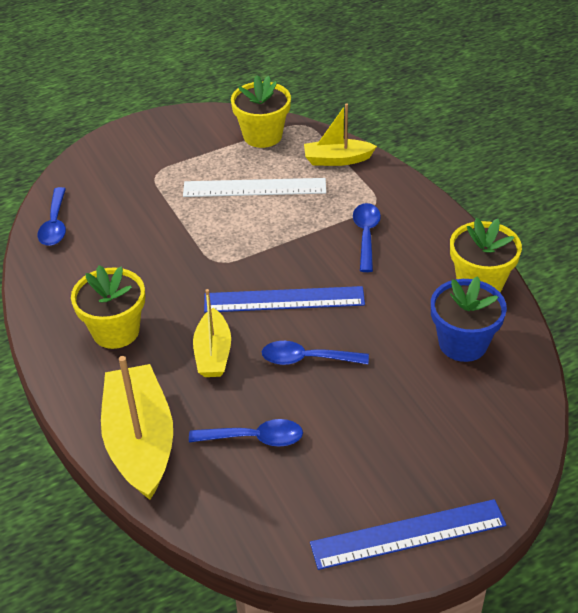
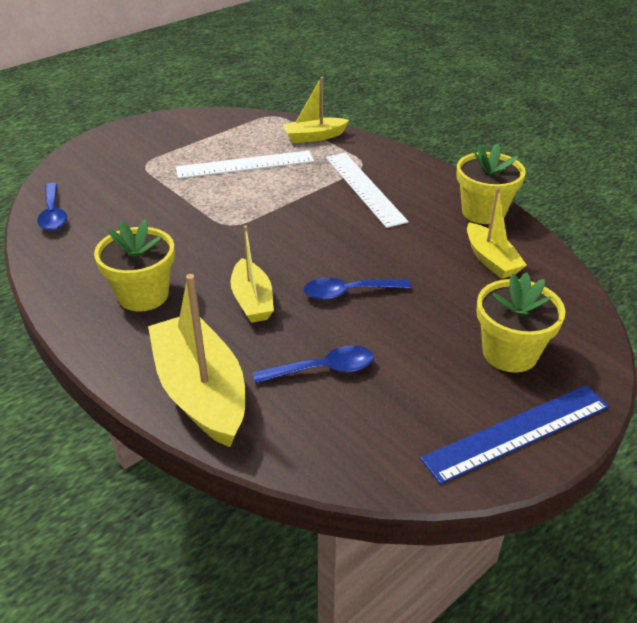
camera: 15 degrees left, 5 degrees down
(262, 136) = (238, 126): yellow flower pot -> yellow flower pot (510, 353)
(284, 300) = (307, 247): blue ruler -> none
(366, 235) = (364, 188): blue spoon -> white ruler
(463, 343) = (491, 260): blue flower pot -> yellow boat

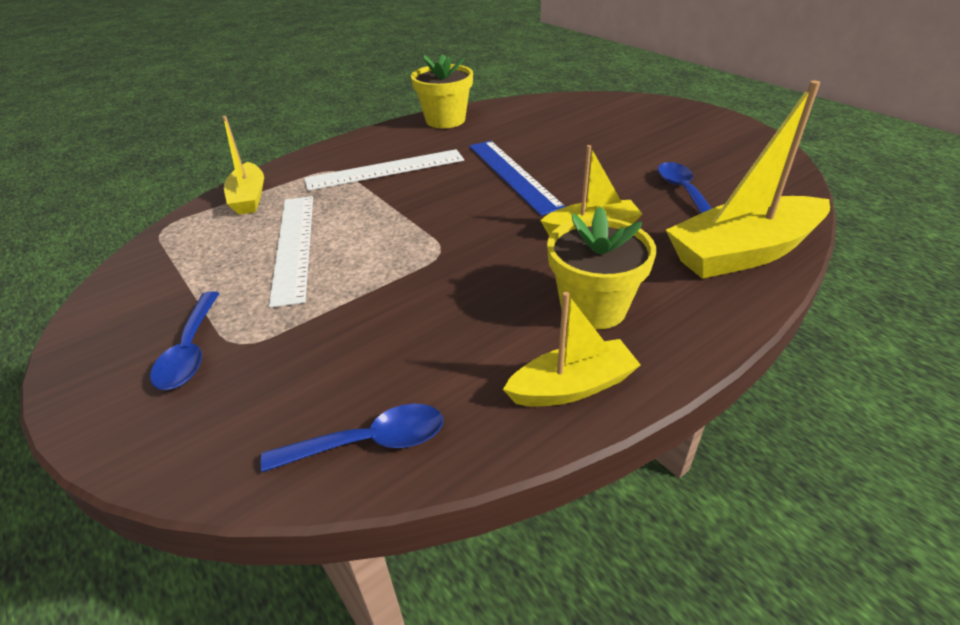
camera: 85 degrees left, 0 degrees up
(348, 292) = (570, 179): blue spoon -> blue spoon (190, 351)
(491, 260) = (518, 121): yellow boat -> yellow boat (572, 387)
(510, 353) = (635, 123): yellow flower pot -> none
(518, 432) = (717, 126): blue ruler -> blue ruler (513, 175)

